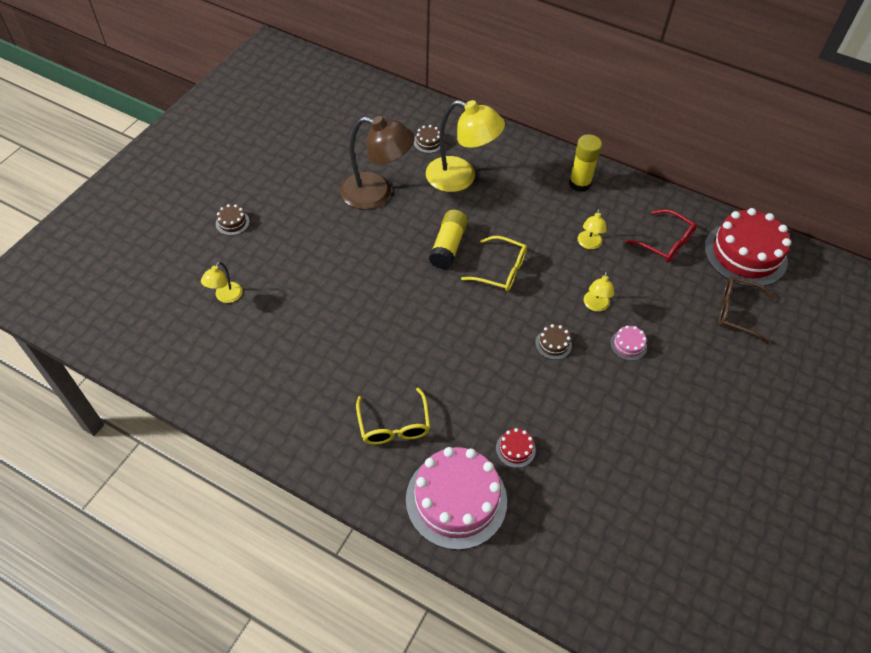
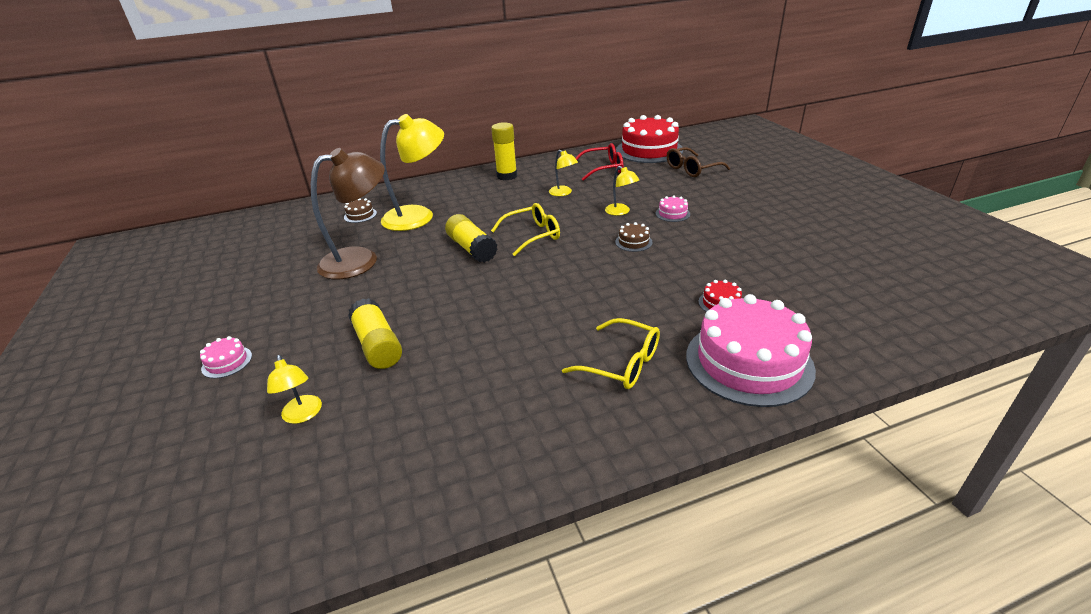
camera: 45 degrees left, 20 degrees down
(232, 222) = (227, 362): brown cake -> pink cake
(304, 281) = (378, 345): none -> yellow glue stick

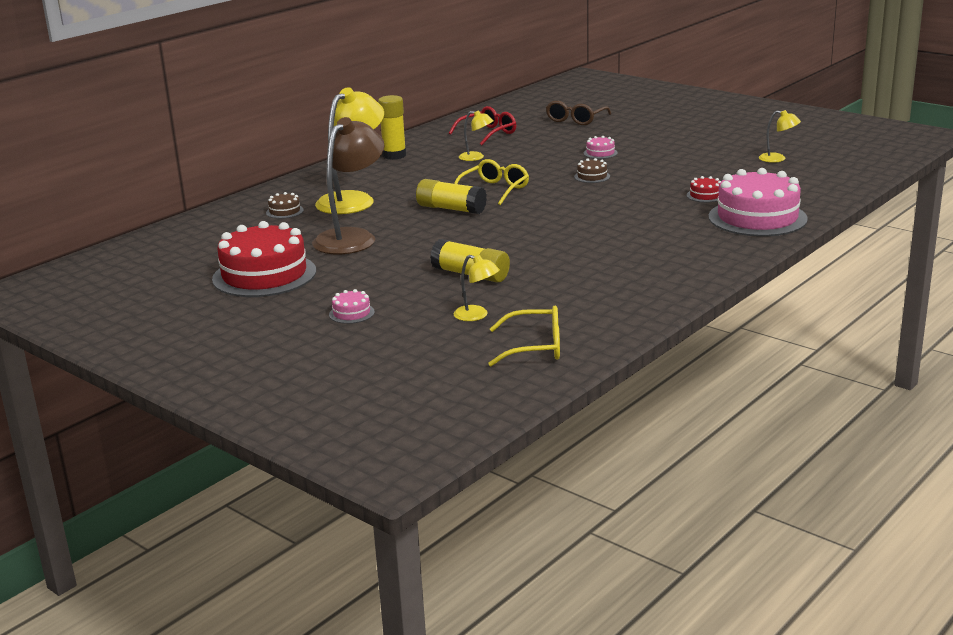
camera: 30 degrees left, 10 degrees down
(621, 212) = (552, 160): yellow lamp -> yellow lamp (777, 159)
(622, 364) = (675, 238): yellow glasses -> yellow glasses (535, 347)
(649, 150) = (513, 112): red cake -> red cake (264, 275)

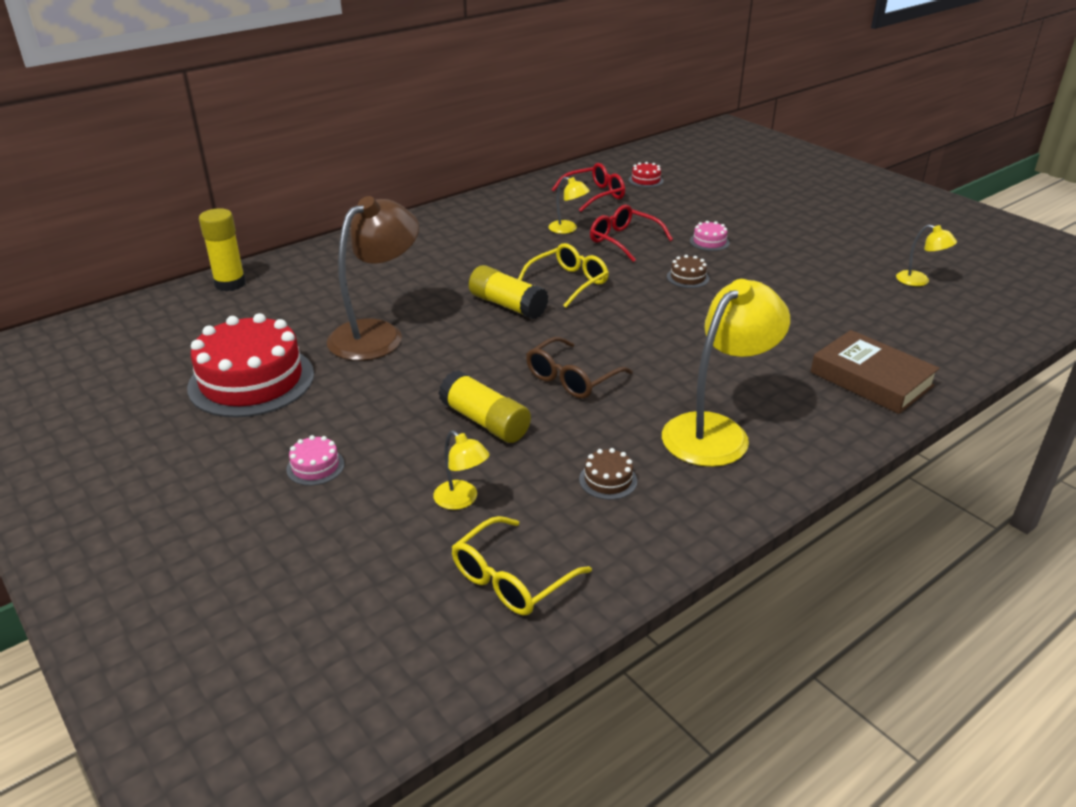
camera: 10 degrees right, 10 degrees up
(284, 211) = (325, 281): brown cake -> brown cake (608, 480)
(353, 200) = (406, 274): yellow lamp -> yellow lamp (716, 431)
(394, 155) = (480, 214): yellow glue stick -> yellow glue stick (230, 284)
(527, 159) = (623, 240): none -> red glasses
(535, 347) = (511, 579): yellow glasses -> yellow glasses turned 120 degrees clockwise
(575, 120) = (698, 188): brown glasses -> brown glasses (571, 379)
(705, 195) = (815, 329): red cake -> red cake (646, 180)
(757, 218) = (871, 379): pink cake -> brown book

